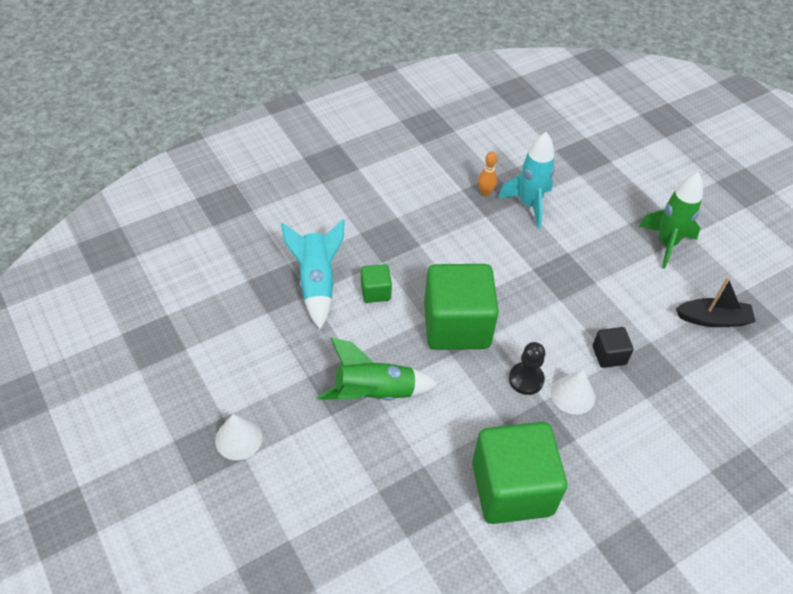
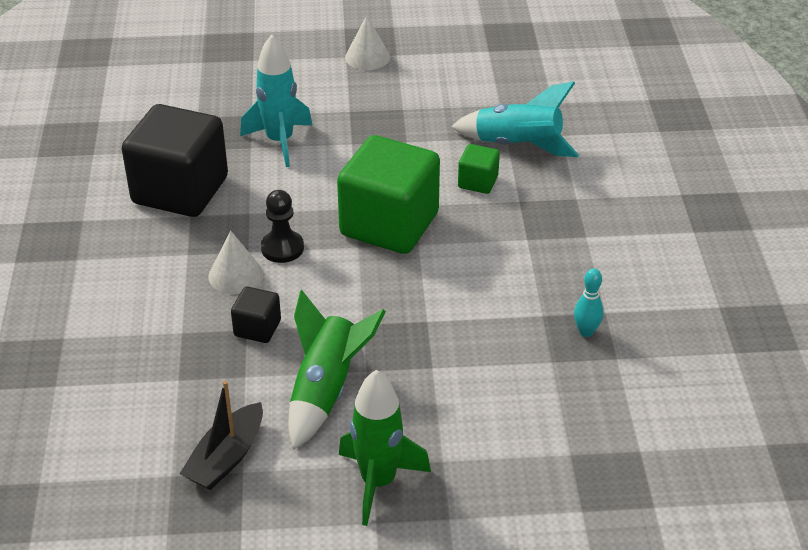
camera: 120 degrees right, 10 degrees down
(374, 393) = (351, 142): green rocket -> green rocket (326, 390)
(485, 193) = (586, 332): orange bowling pin -> turquoise bowling pin
(512, 488) = (180, 190): green cube -> black cube
(529, 205) = (539, 366): turquoise rocket -> turquoise rocket (279, 141)

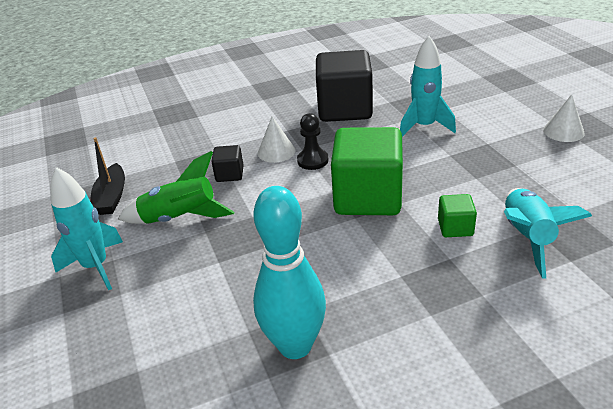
camera: 75 degrees right, 5 degrees down
(226, 457) = (111, 197): black boat -> black boat turned 105 degrees counterclockwise
(378, 482) = (96, 266): green rocket -> turquoise rocket
(586, 332) = (295, 345): turquoise bowling pin -> turquoise bowling pin, size x2.37

